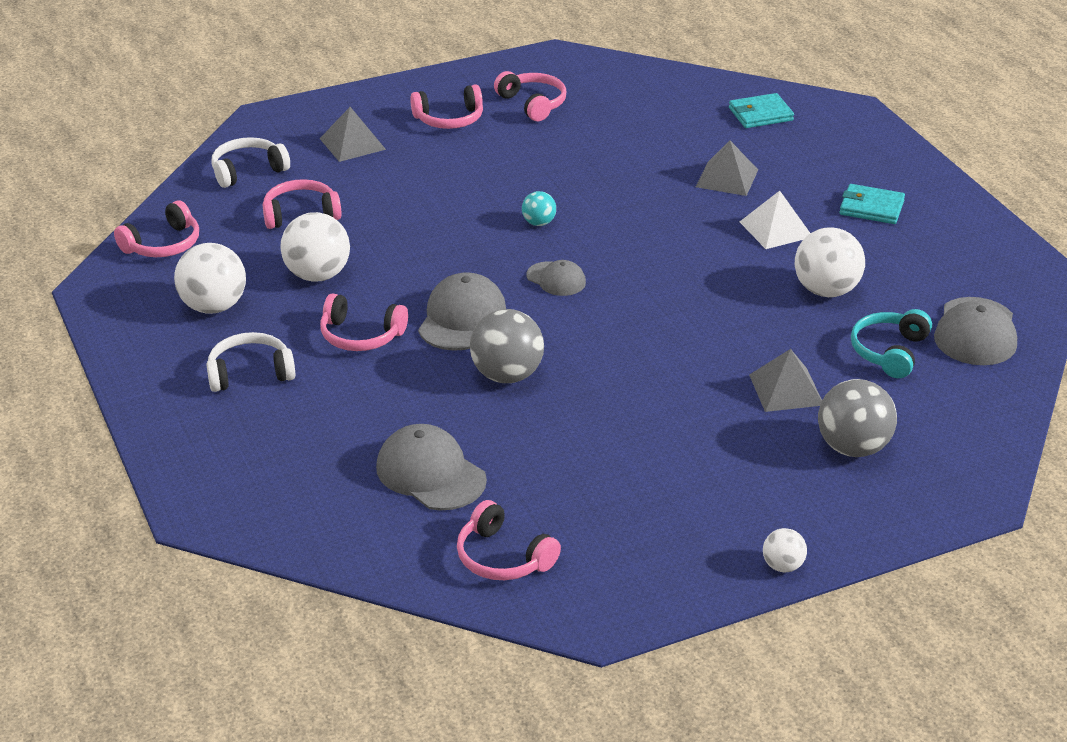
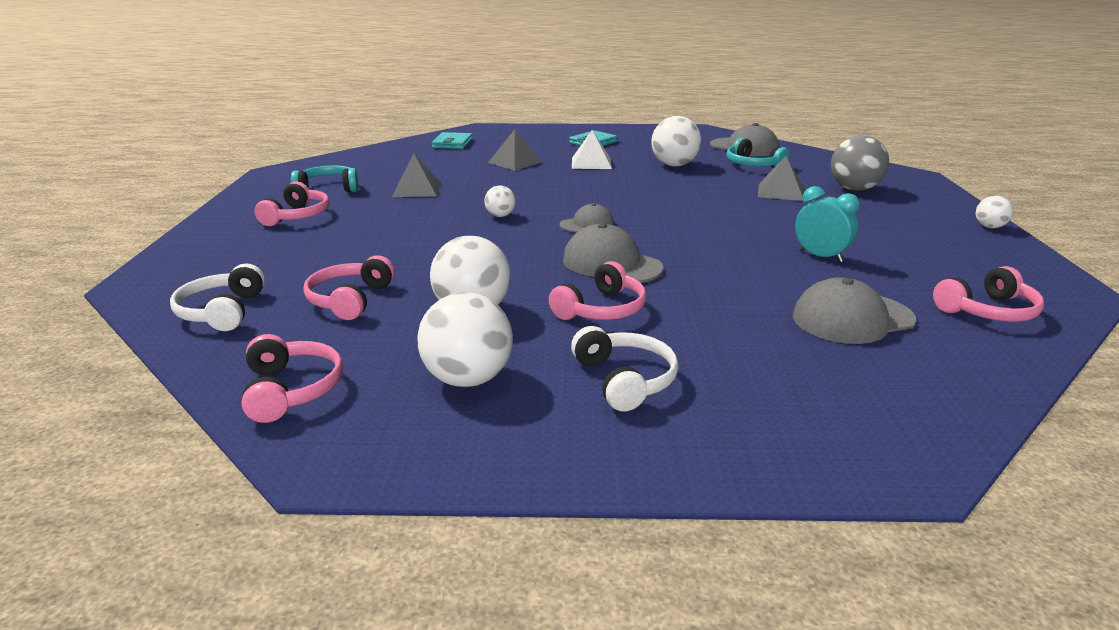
camera: 65 degrees left, 10 degrees down
(250, 373) = (624, 380): white headphones -> white headphones turned 150 degrees clockwise
(352, 143) = (265, 256): grey pyramid -> grey pyramid (417, 189)
(507, 375) = (712, 263): grey ball -> none
(533, 104) = (328, 189): pink headphones -> turquoise headphones
(539, 223) = (500, 216): turquoise ball -> white ball
(576, 441) = (820, 256): none -> turquoise clock

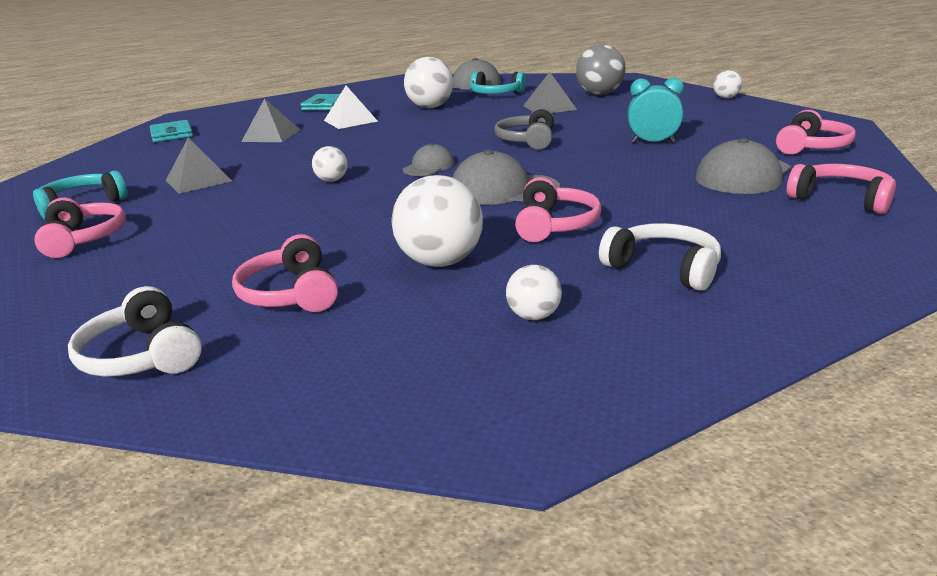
camera: 30 degrees left, 0 degrees up
(291, 390) = (367, 394): pink headphones -> pink headphones (841, 199)
(468, 379) = (534, 316): white ball -> white ball, size x0.53
(705, 222) = (527, 140): none -> grey headphones

